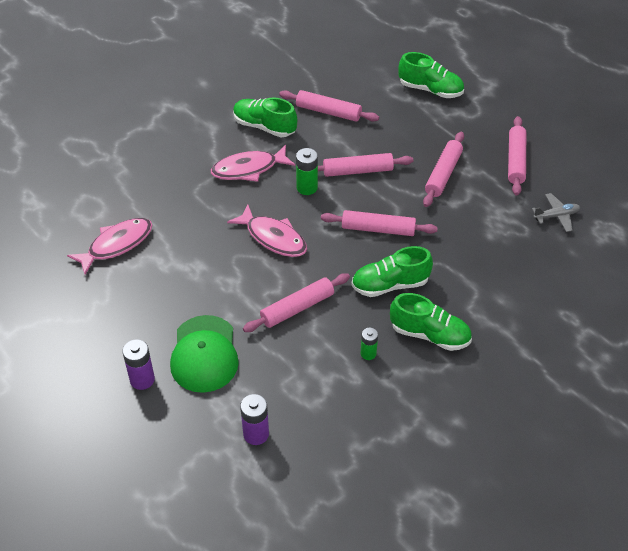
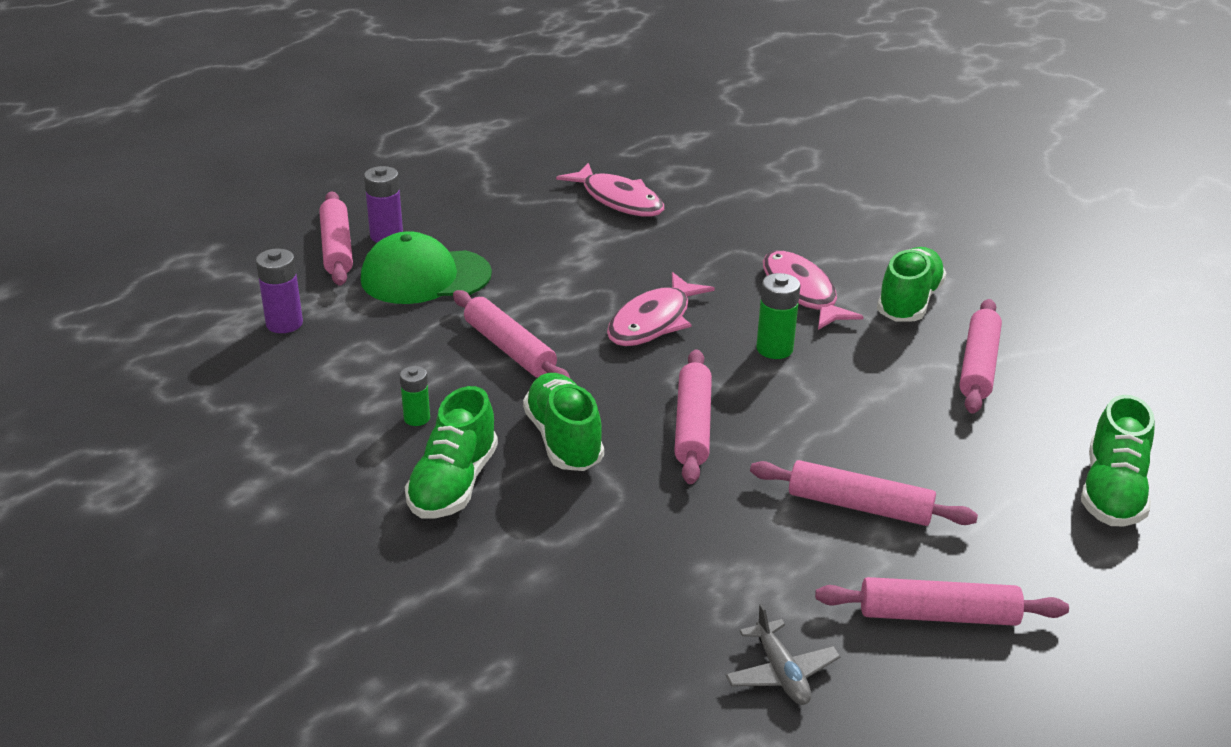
camera: 85 degrees right, 15 degrees down
(358, 171) = (833, 401): pink rolling pin -> pink rolling pin (337, 248)

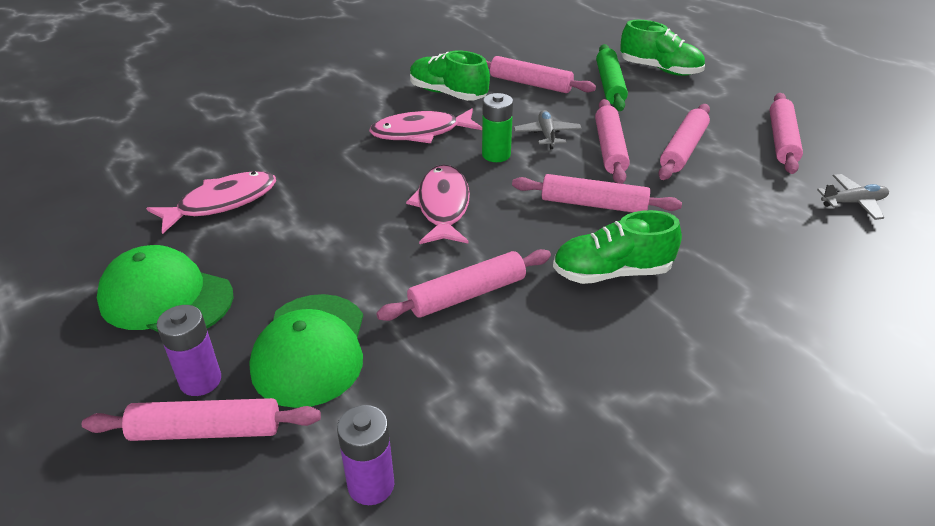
camera: 80 degrees left, 5 degrees up
(417, 418) = (577, 366): green battery -> none
(453, 484) = (678, 344): green shoe -> none
(478, 202) = (166, 298): none -> green cap
(653, 321) = (443, 206): pink fish -> pink fish turned 135 degrees counterclockwise
(830, 438) = (610, 149): none -> pink rolling pin
(841, 385) = (547, 135): none -> grey plane
(1021, 438) = (610, 85): none -> green rolling pin

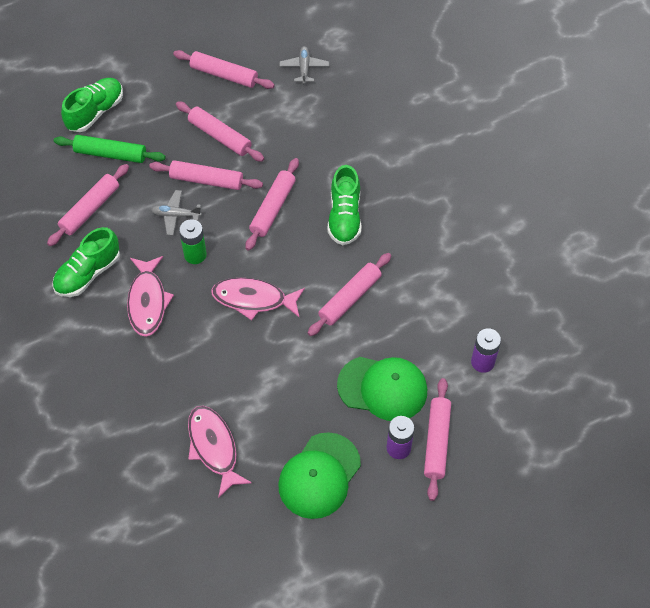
camera: 80 degrees left, 20 degrees up
(467, 294) = (350, 298): pink rolling pin -> pink rolling pin turned 60 degrees clockwise

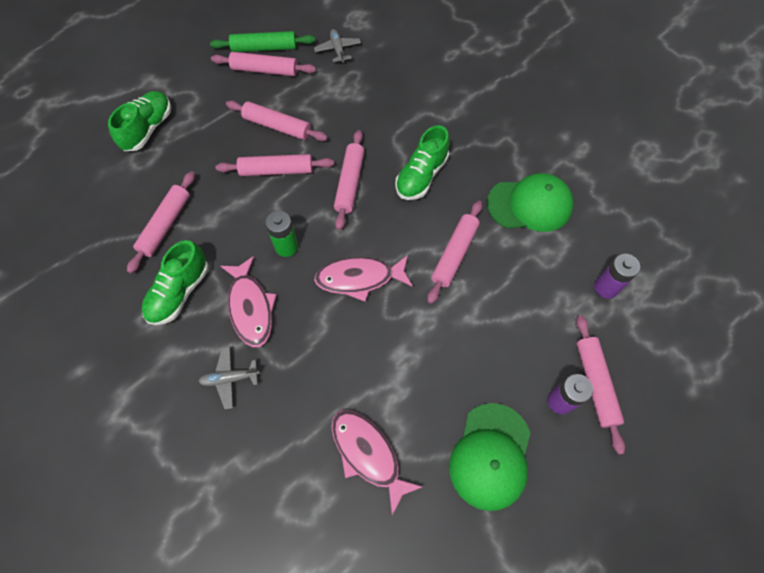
camera: 15 degrees left, 5 degrees up
(110, 154) = (173, 166): green rolling pin -> green rolling pin (264, 48)
(176, 215) = (255, 211): grey plane -> grey plane (230, 378)
(344, 217) = (421, 176): green shoe -> green shoe turned 45 degrees clockwise
(382, 388) = (520, 340): green cap -> green cap (530, 205)

